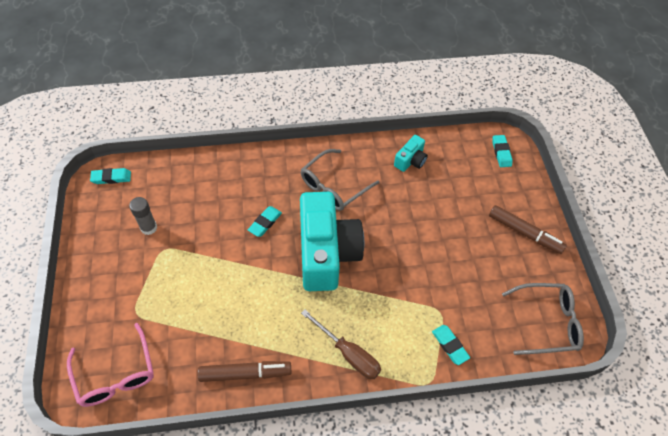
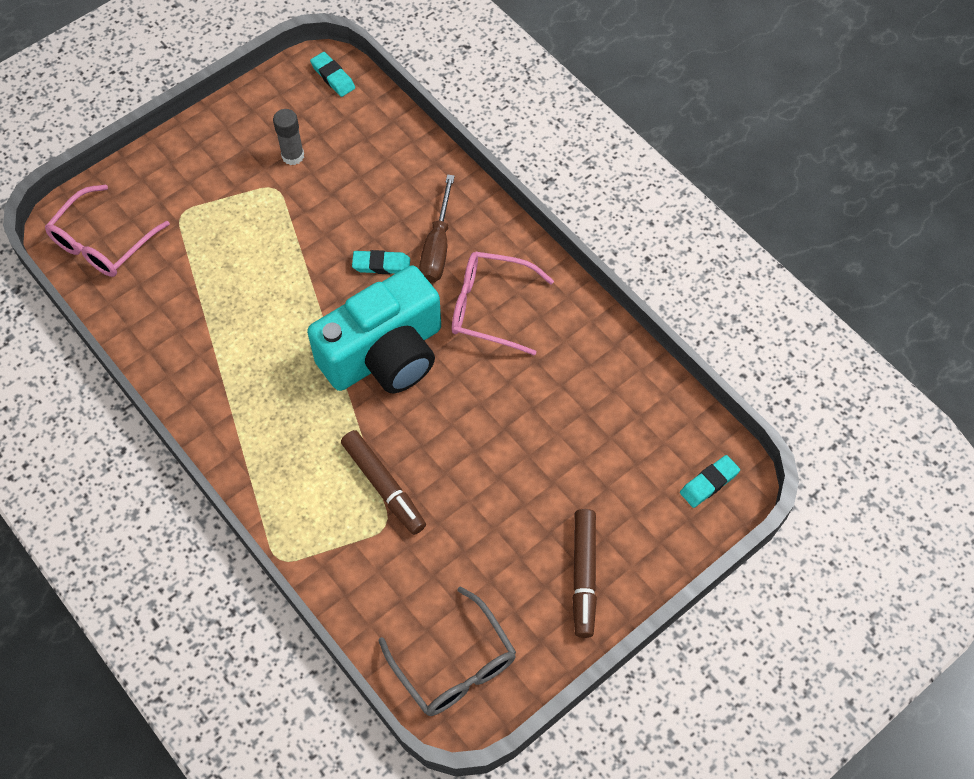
camera: 60 degrees right, 5 degrees up
(245, 373) = (175, 361): brown marker -> brown marker (384, 486)
(334, 187) = (490, 307): grey glasses -> pink glasses
(348, 354) = (263, 452): brown screwdriver -> brown screwdriver (437, 247)
(410, 160) = (603, 374): turquoise camera -> none
(450, 345) = (344, 559): turquoise eraser -> none

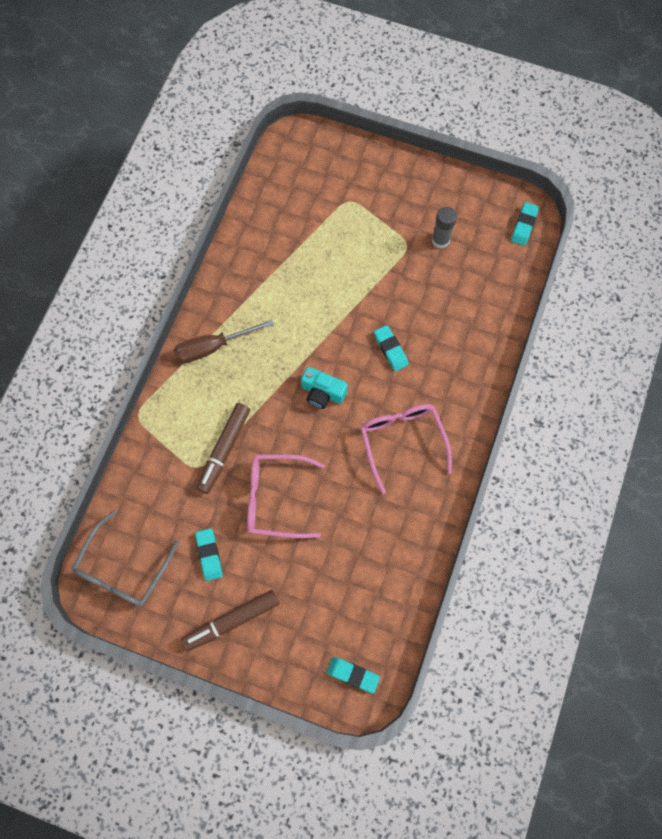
camera: 60 degrees right, 10 degrees up
(102, 243) = (297, 169): pink glasses -> pink glasses (276, 498)
(385, 354) = (322, 393): turquoise camera -> turquoise camera, size x0.44
(437, 247) = (429, 378): brown screwdriver -> brown screwdriver (212, 347)
(495, 562) = (209, 555): none -> turquoise eraser

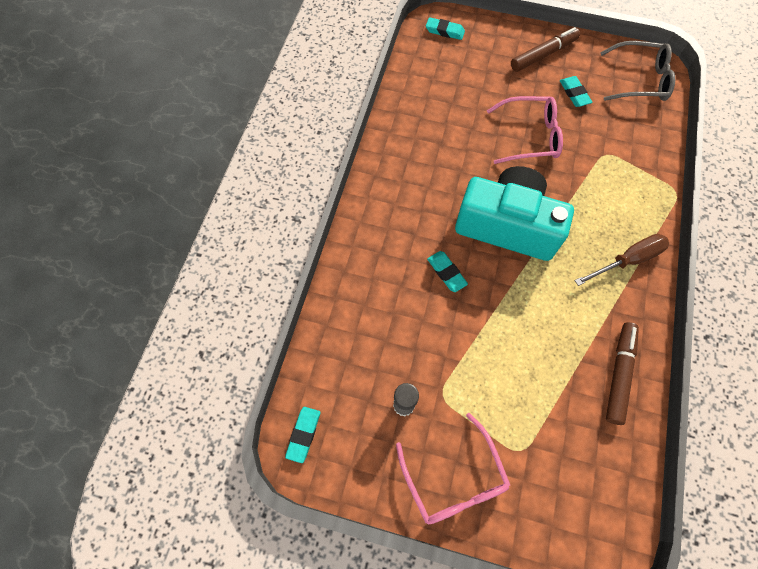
camera: 175 degrees right, 5 degrees down
(123, 568) = (640, 80): grey glasses -> grey glasses turned 75 degrees clockwise
(224, 450) = (586, 170): brown marker -> brown marker (619, 374)
(322, 393) = (507, 225): turquoise camera -> turquoise camera, size x2.27
(402, 441) = (425, 189): pink glasses -> pink glasses (454, 478)

